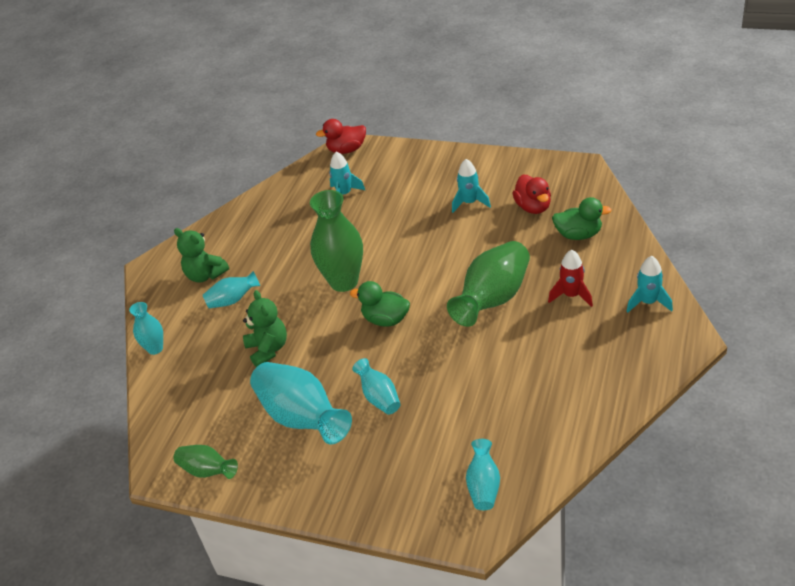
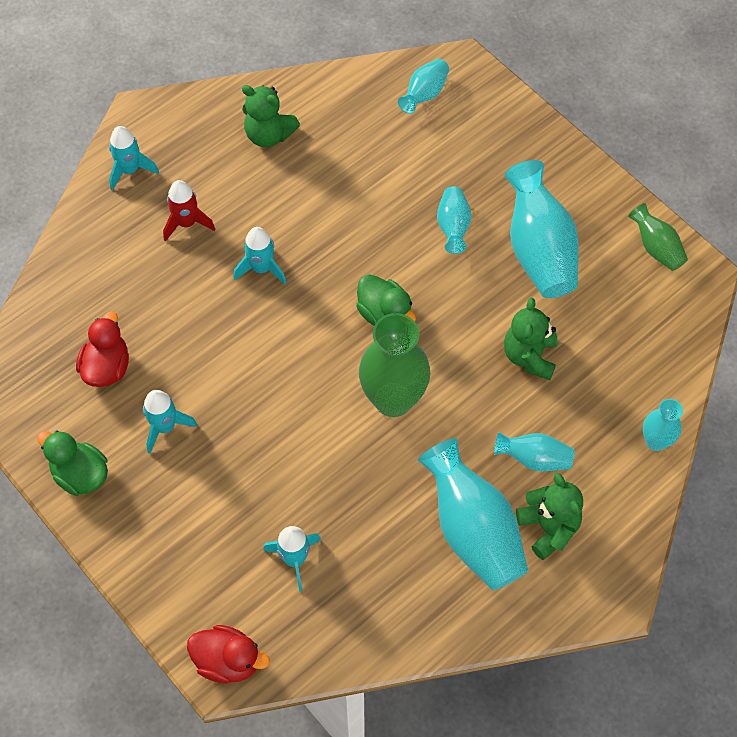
camera: 155 degrees left, 20 degrees up
(251, 252) = (472, 530): none -> turquoise vase
(493, 299) = (261, 268): green vase -> turquoise rocket
(577, 380) = (269, 135): none -> green teddy bear
(578, 235) = (103, 293): green duck -> green duck (80, 474)

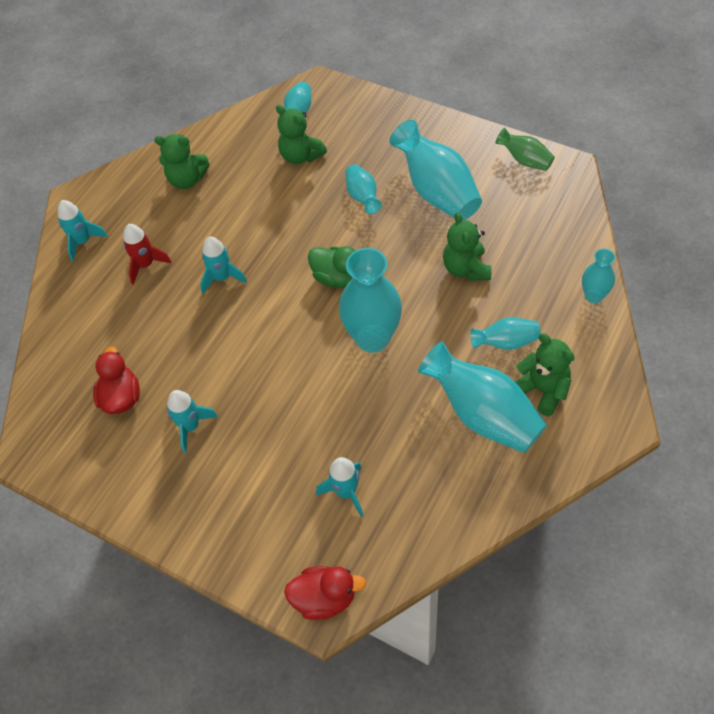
camera: 15 degrees left, 5 degrees down
(80, 474) = (131, 492): green duck -> none
(393, 400) = (372, 338): green vase -> turquoise vase
(405, 150) = (301, 156): none -> green teddy bear

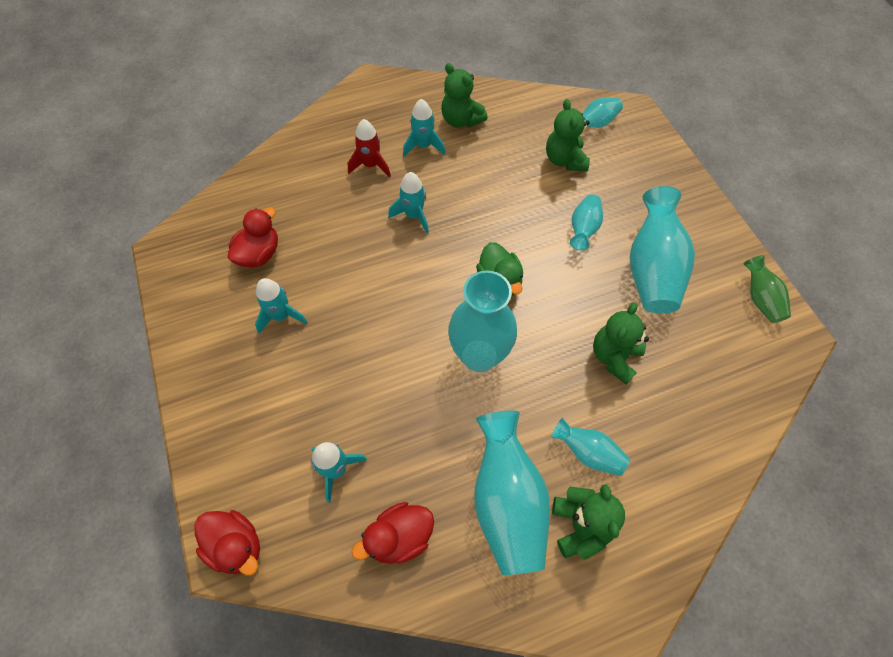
camera: 35 degrees right, 5 degrees up
(83, 242) = (346, 116): turquoise rocket -> turquoise rocket (423, 146)
(434, 495) = (399, 537): none -> red duck
(593, 296) = (711, 476): turquoise vase -> none

